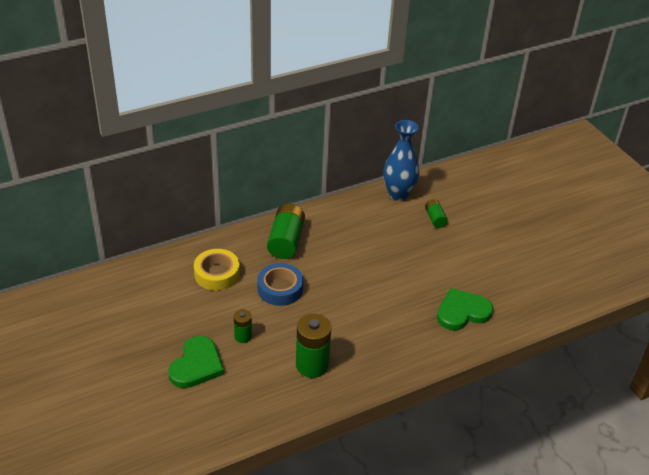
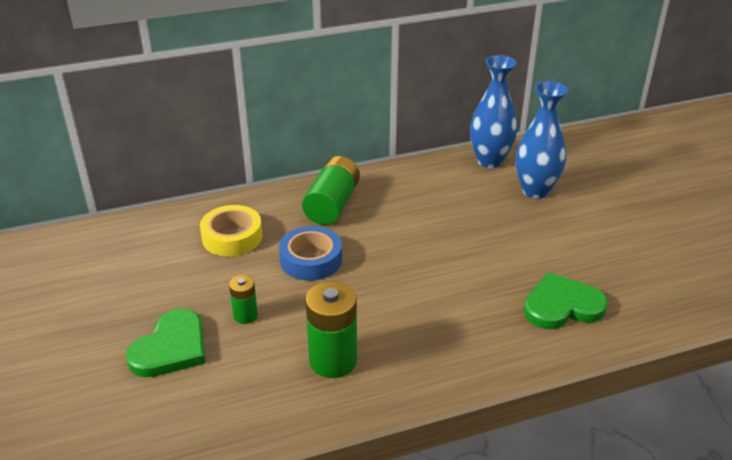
camera: 10 degrees right, 5 degrees down
(435, 219) = (535, 190): green battery -> blue vase

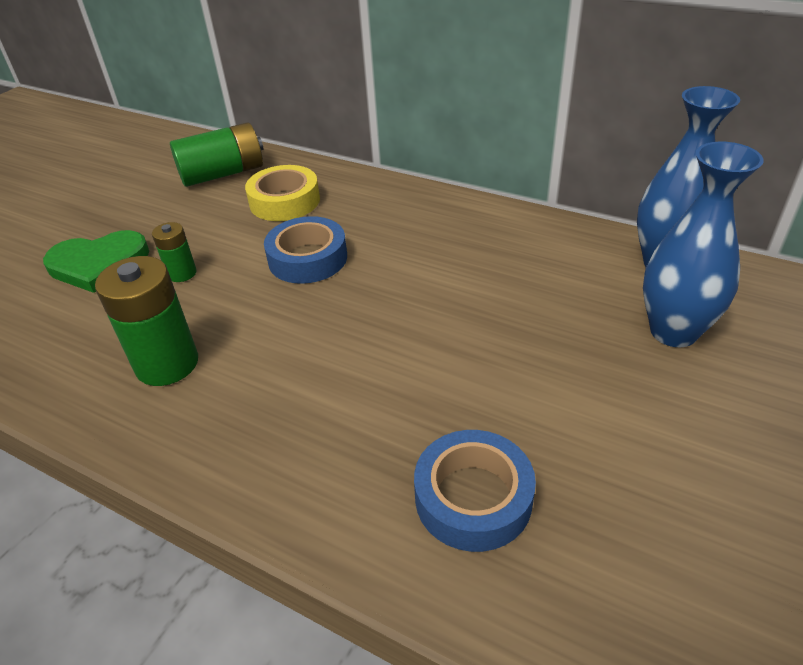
camera: 50 degrees right, 5 degrees up
(332, 204) = (411, 219): green battery -> green battery (223, 174)
(562, 306) = (473, 498): green heart -> blue tape

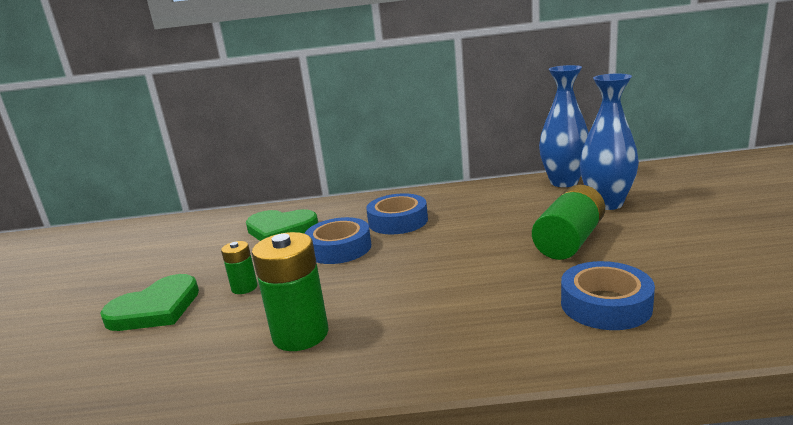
camera: 30 degrees left, 20 degrees down
(223, 174) = (207, 231): green battery -> green battery (569, 241)
(284, 201) = (280, 229): yellow tape -> green heart
(402, 243) = (398, 221): none -> blue tape

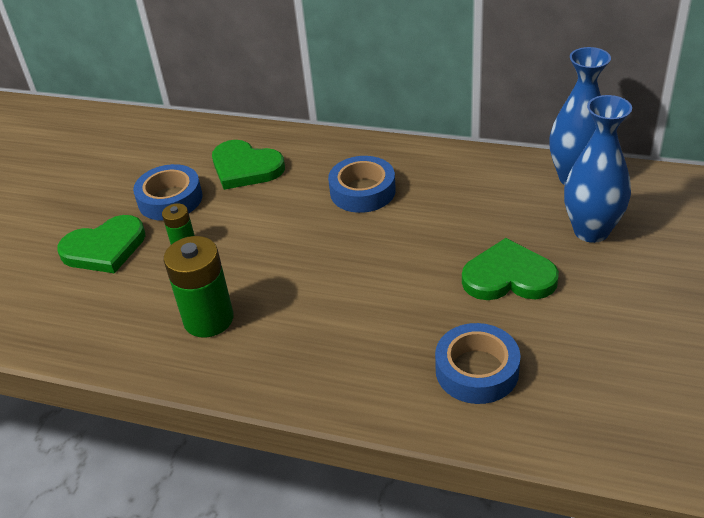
camera: 20 degrees right, 20 degrees up
(339, 248) = (287, 216): blue tape -> blue tape (170, 199)
(569, 241) = (508, 277): green battery -> green heart

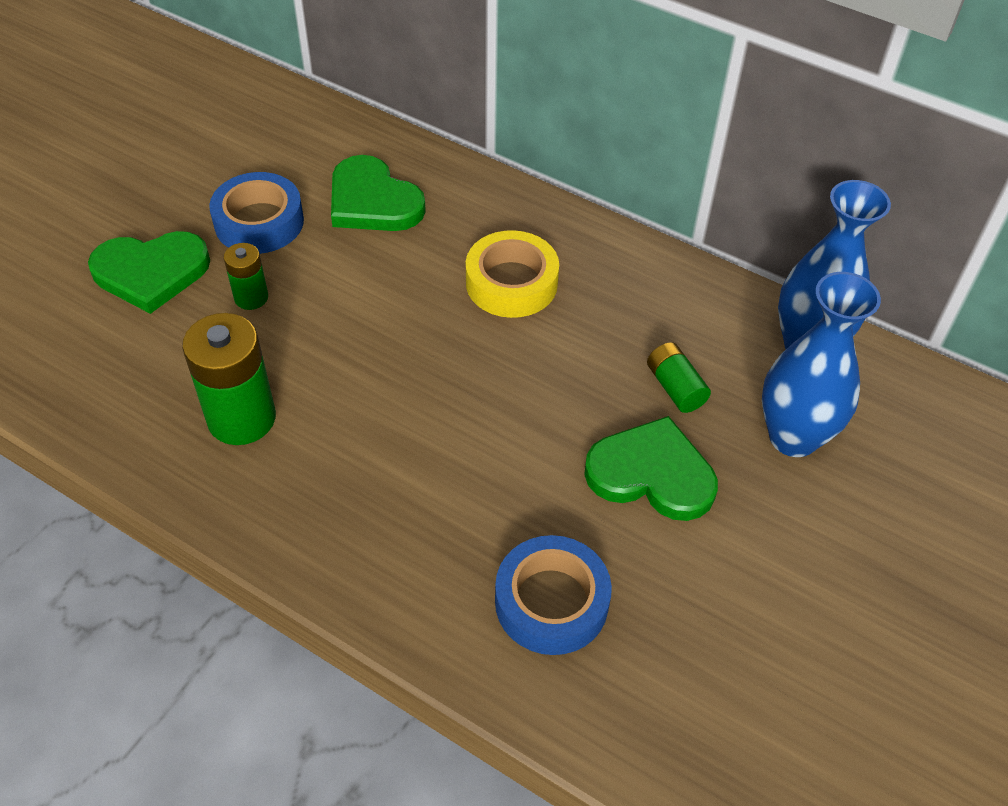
camera: 10 degrees right, 10 degrees up
(362, 191) = (511, 283): blue tape -> yellow tape
(500, 223) = (675, 387): none -> green battery

